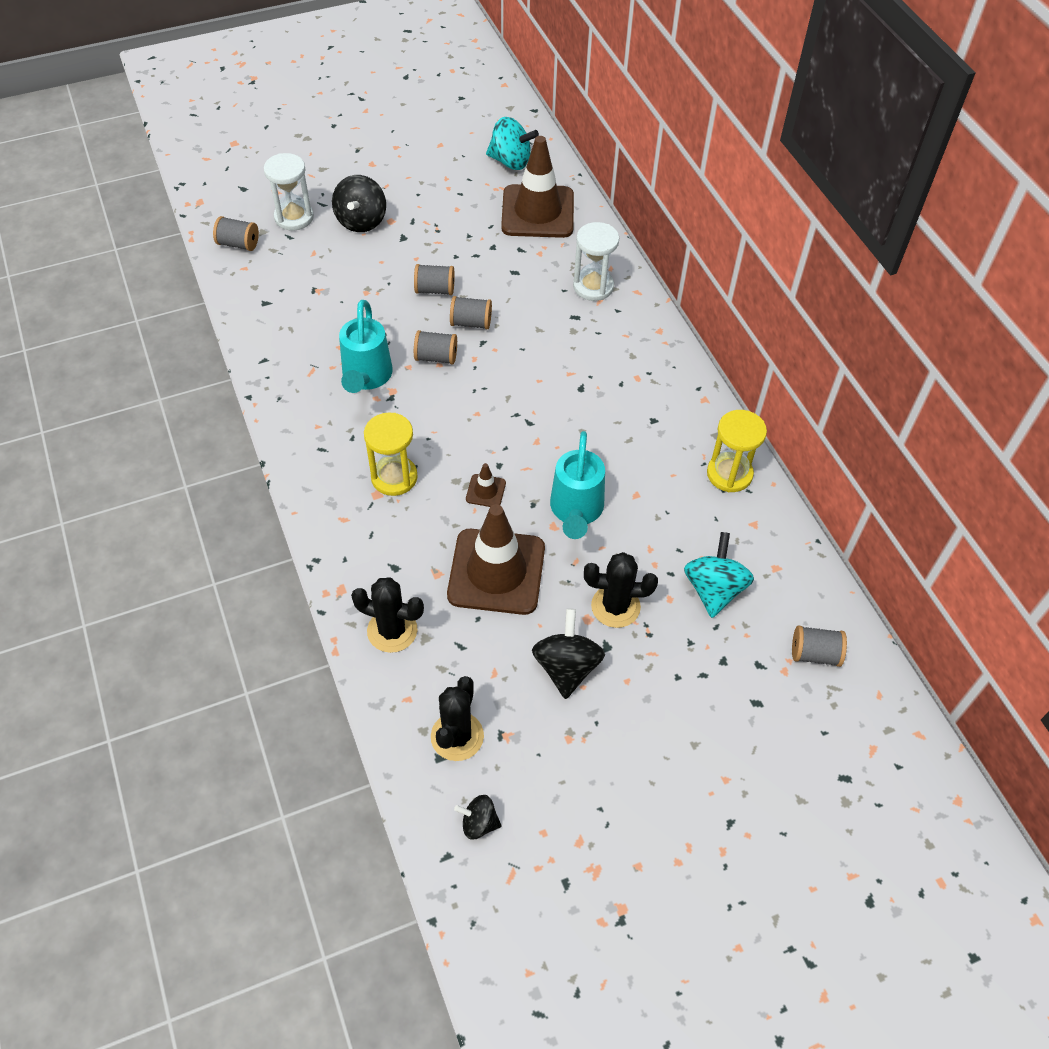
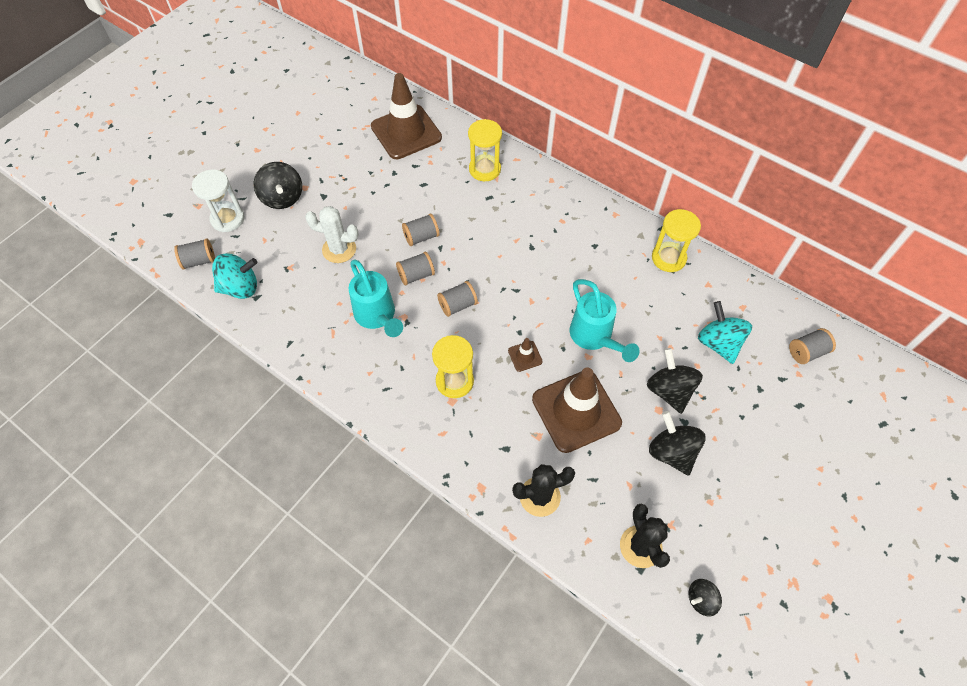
camera: 30 degrees left, 5 degrees up
(378, 296) = (339, 249): none -> white cactus
(435, 290) = (377, 225): grey spool -> grey spool (457, 305)
(511, 161) = (359, 103): turquoise spinning top -> turquoise spinning top (240, 287)
(593, 286) = (485, 169): white hourglass -> yellow hourglass
(615, 606) = (669, 390): black cactus -> black spinning top

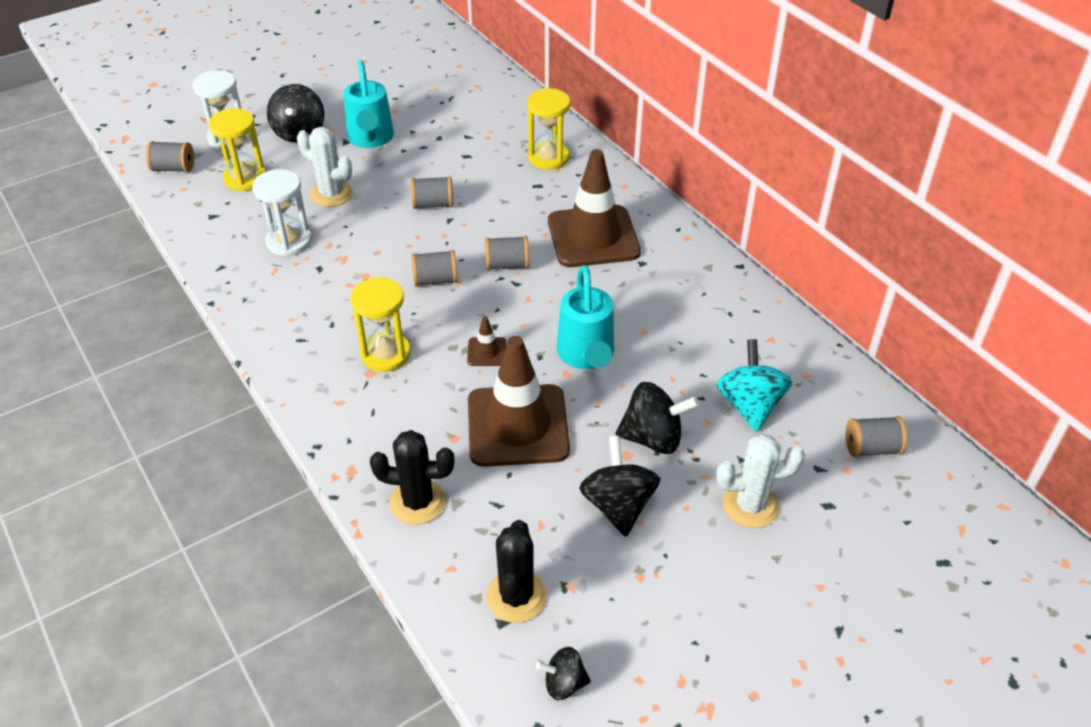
camera: 20 degrees right, 15 degrees down
(240, 287) = (201, 203): turquoise spinning top -> none
(330, 303) = (289, 242): none -> white hourglass
(377, 317) = (334, 268): turquoise watering can -> turquoise watering can (370, 140)
(406, 132) = (476, 103): brown traffic cone -> brown traffic cone (593, 237)
(416, 275) = (404, 239): grey spool -> grey spool (507, 265)
(668, 258) = (732, 299): yellow hourglass -> yellow hourglass (245, 178)
(669, 390) = (653, 438): black spinning top -> black spinning top turned 90 degrees clockwise
(753, 422) = (750, 505): none -> white cactus

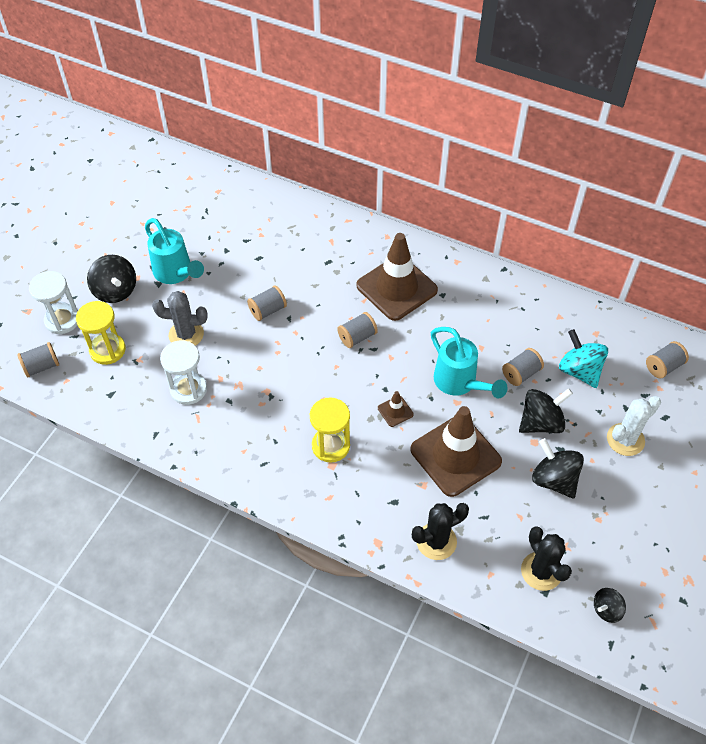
camera: 30 degrees left, 10 degrees up
(331, 194) = (186, 334): white cactus -> grey cactus
(435, 280) = (318, 372): grey spool -> grey spool (521, 373)
(548, 157) = (318, 234): yellow hourglass -> none

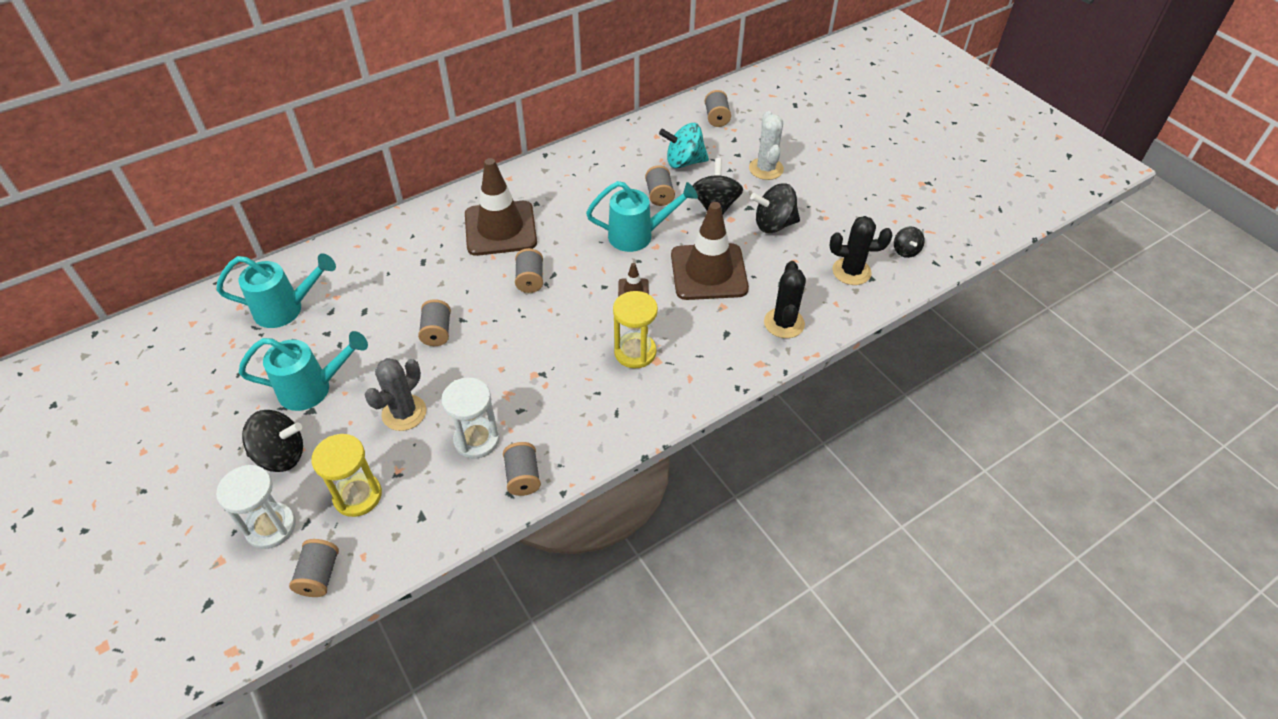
camera: 60 degrees left, 5 degrees down
(173, 435) = (523, 477): none -> grey spool
(232, 216) = (287, 309): none -> turquoise watering can

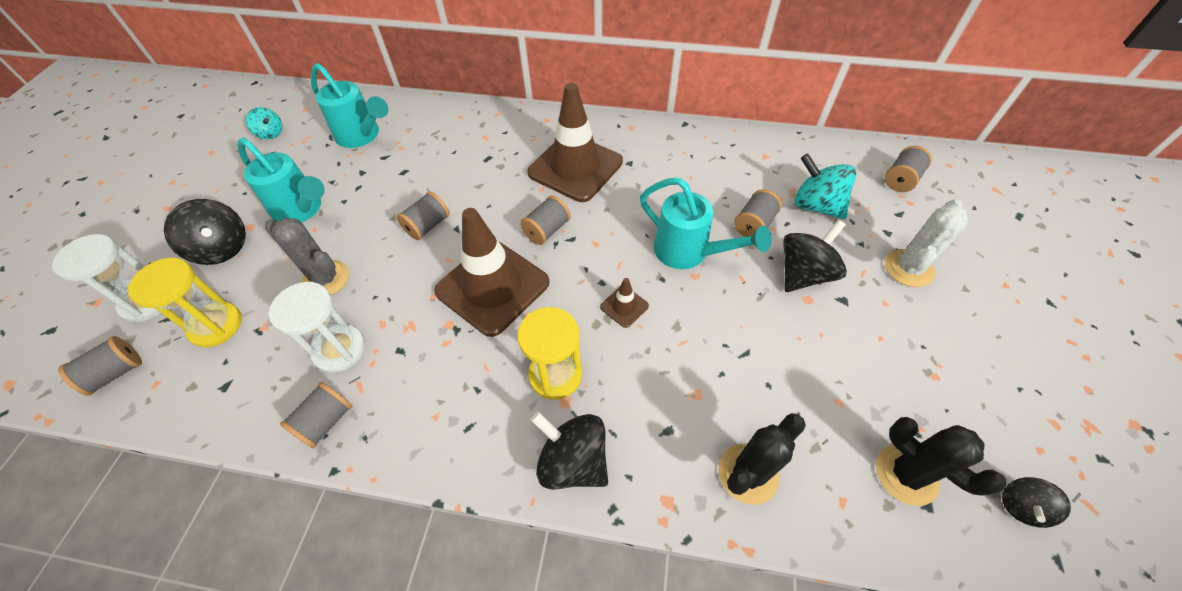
camera: 45 degrees right, 5 degrees up
(188, 359) = (271, 133): none -> turquoise spinning top
(404, 413) = (325, 279): grey cactus -> grey cactus turned 45 degrees clockwise
(708, 272) = (721, 343): brown traffic cone -> brown traffic cone (492, 287)
(773, 224) = (855, 340): black spinning top -> black spinning top (573, 461)

